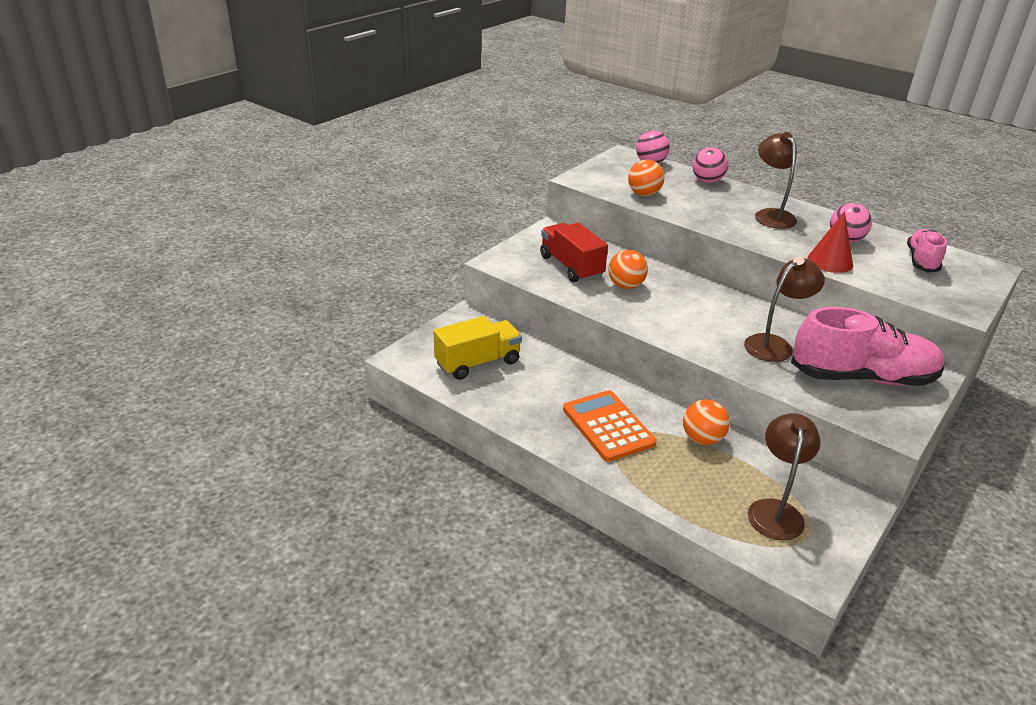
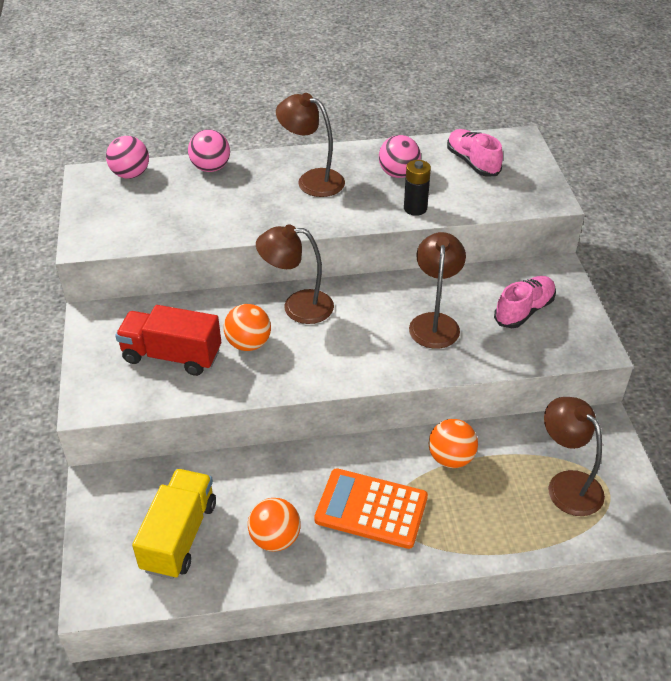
camera: 45 degrees left, 10 degrees up
(644, 194) = (175, 224): orange ball -> orange ball (275, 538)
(684, 286) = (297, 306): none -> brown lamp
(830, 261) = (415, 208): red cone -> black battery
(862, 377) = (524, 310): pink shoe -> pink shoe, size x0.56

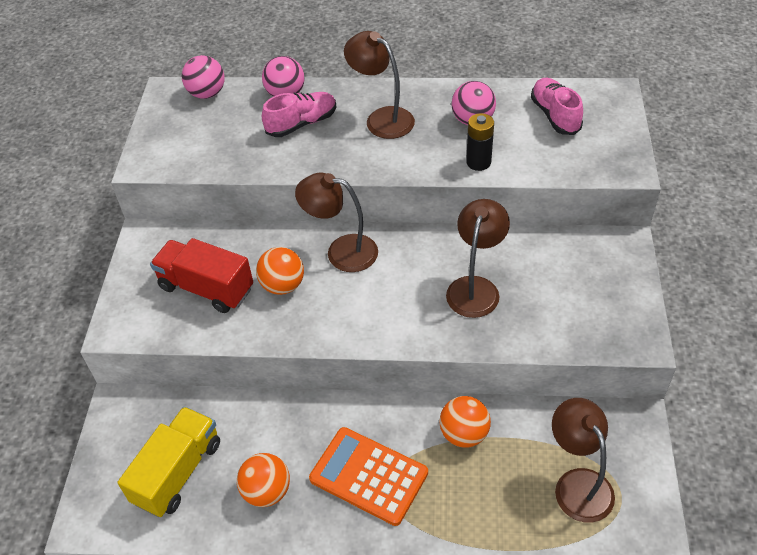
camera: 15 degrees right, 5 degrees up
(524, 310) = (574, 287): pink shoe -> pink shoe (302, 123)

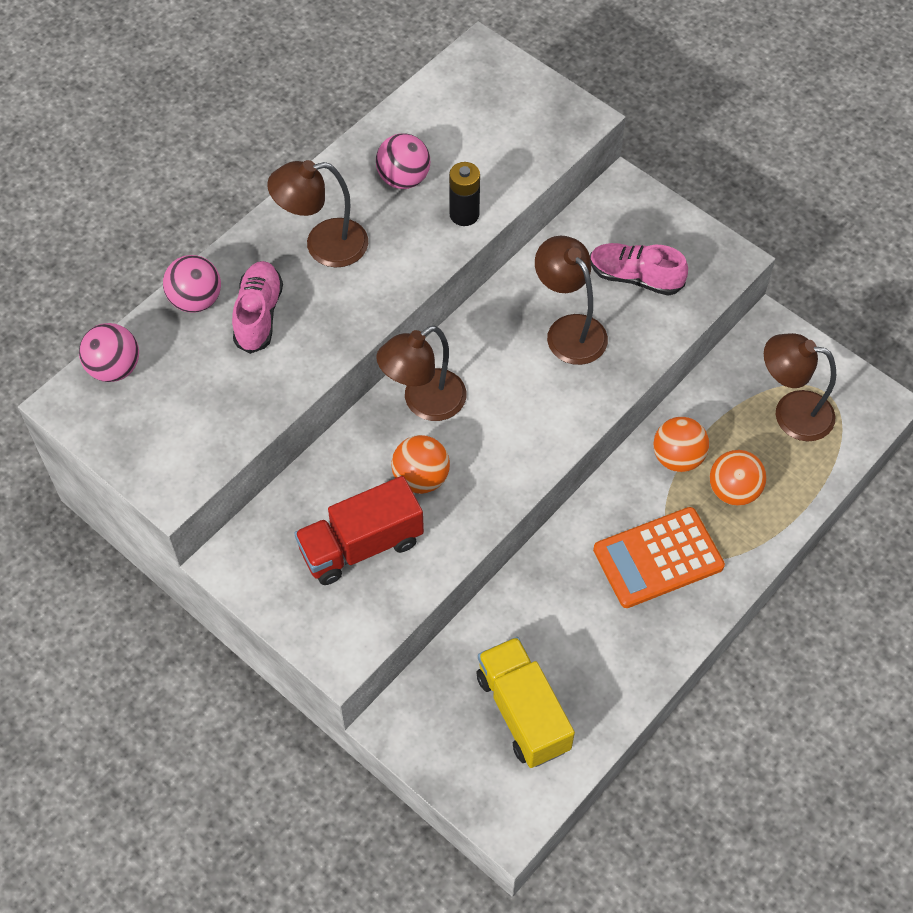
camera: 55 degrees left, 10 degrees up
(267, 491) = (606, 649): orange ball -> orange ball (733, 490)
(555, 115) = (463, 115): pink shoe -> pink shoe (635, 277)

